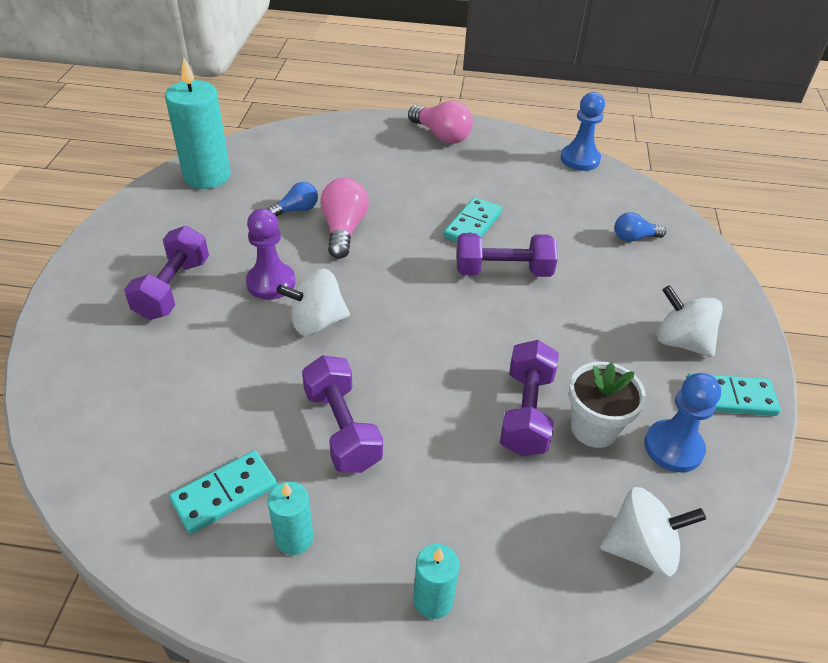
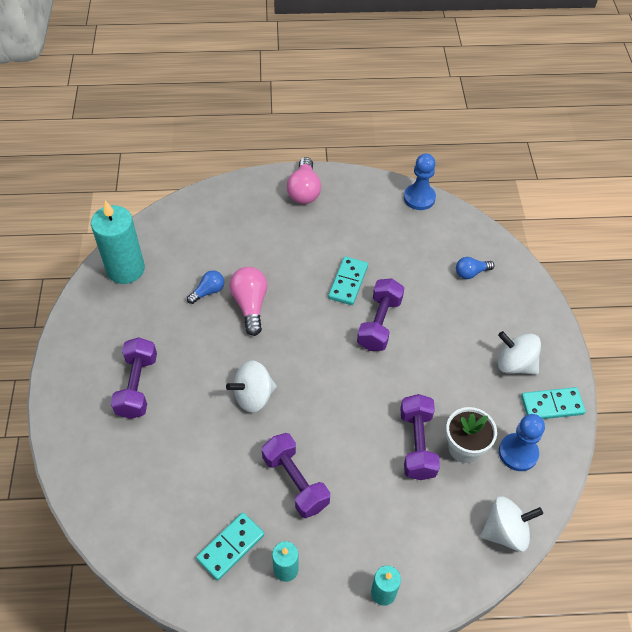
camera: 10 degrees left, 10 degrees up
(271, 283) = (209, 367): purple pawn -> none
(441, 135) = (304, 191): pink light bulb -> pink light bulb turned 60 degrees clockwise
(503, 271) = (379, 323): purple dumbbell -> purple dumbbell turned 60 degrees counterclockwise

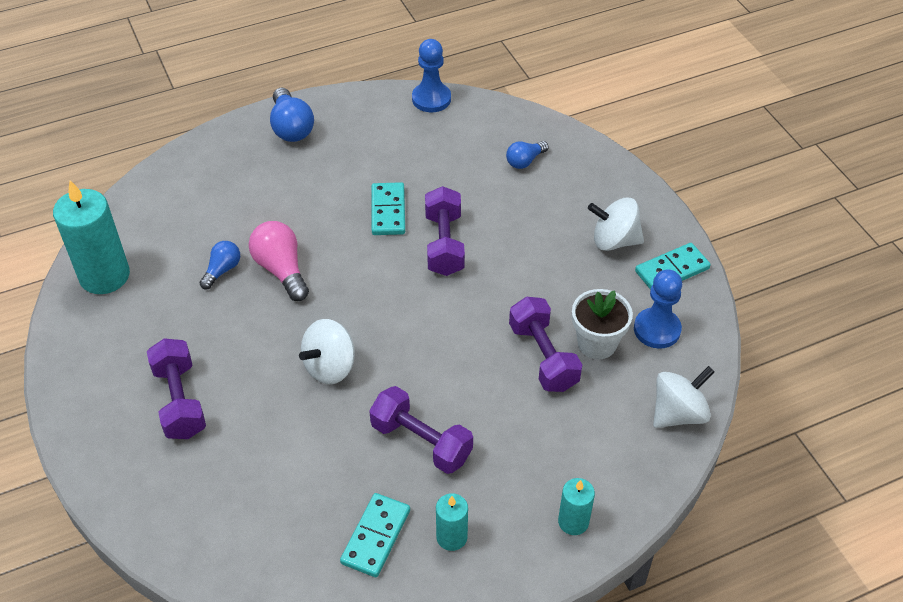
camera: 20 degrees left, 5 degrees down
(304, 191) = (291, 127): pink light bulb -> blue light bulb

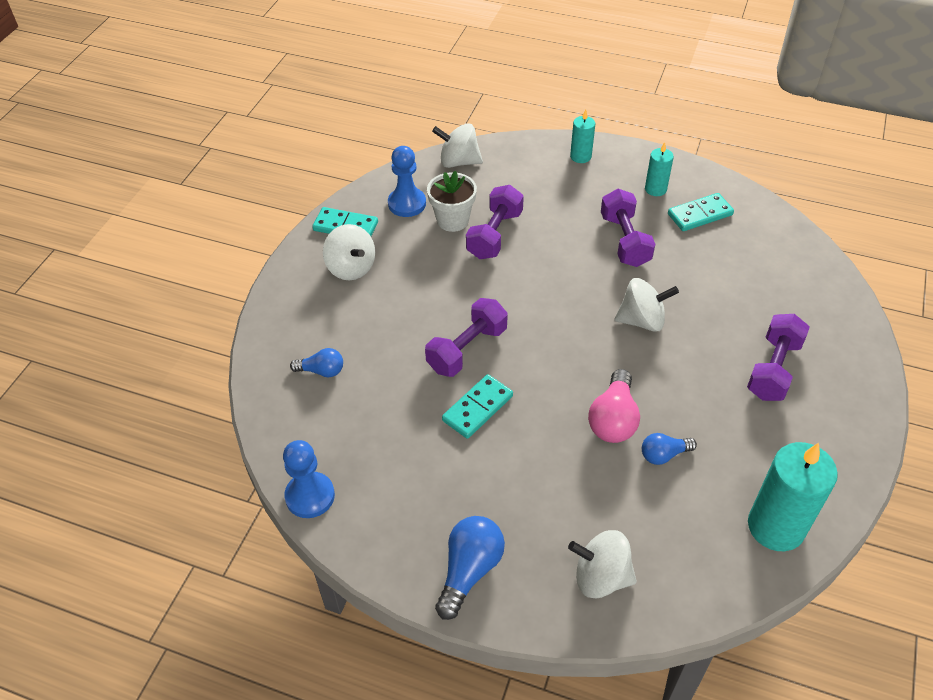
camera: 135 degrees left, 0 degrees up
(206, 174) = (600, 577): none -> white spinning top

